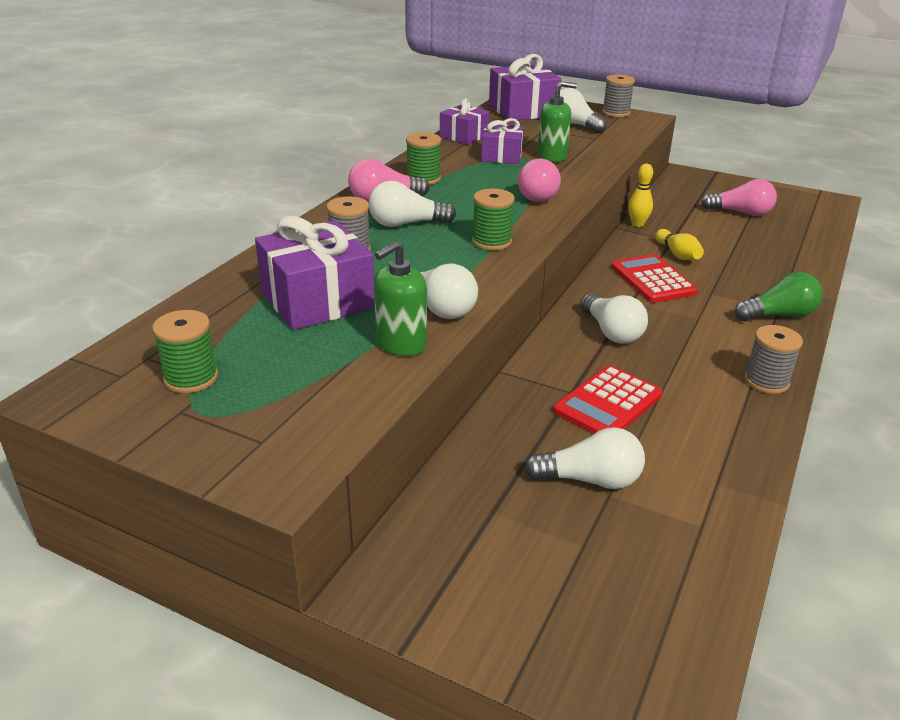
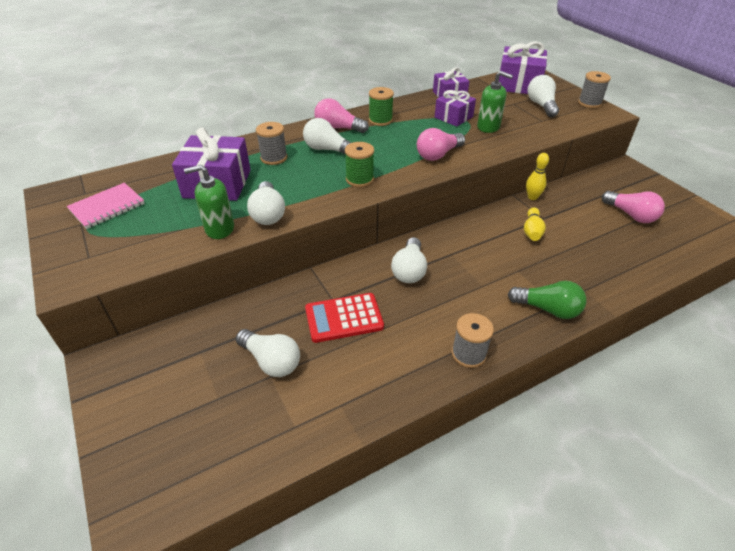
camera: 35 degrees right, 10 degrees up
(191, 378) = (107, 207): green spool -> pink notebook
(653, 280) = (487, 244): red calculator -> none

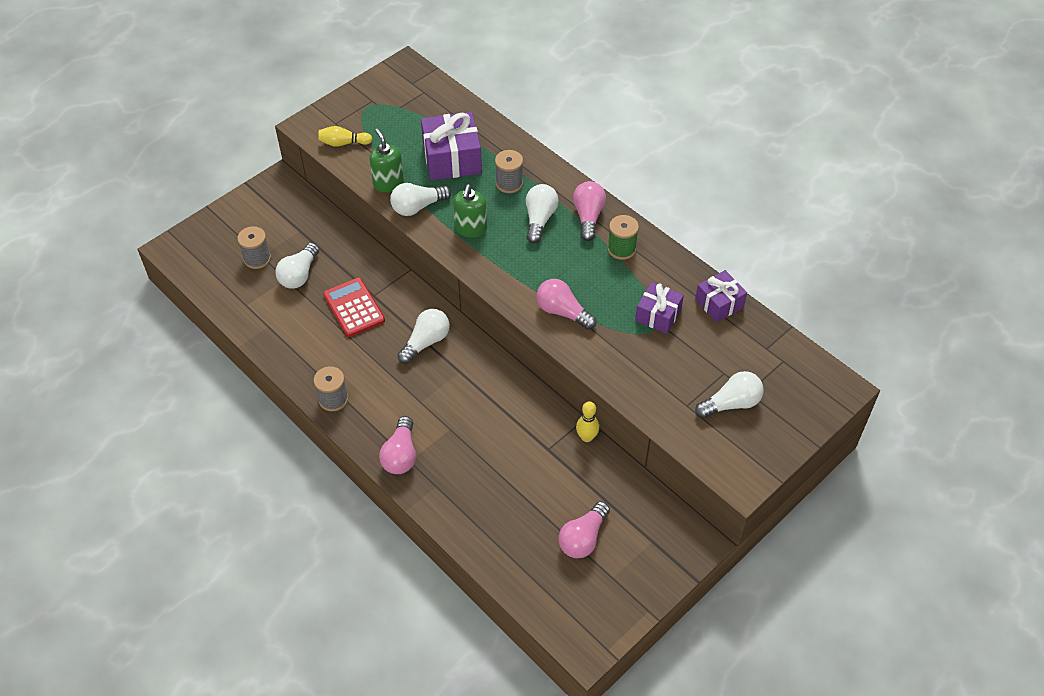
camera: 75 degrees right, 10 degrees up
(107, 207) = (397, 105): pink notebook -> none
(359, 179) = (492, 257): green spool -> none
(409, 270) = (426, 342): white light bulb -> white light bulb turned 135 degrees clockwise
(488, 127) = (646, 351): green soap dispenser -> green soap dispenser (470, 229)
(518, 84) = (789, 376): purple gift -> none
(532, 231) = (519, 439): yellow bowling pin -> yellow bowling pin (343, 143)
(548, 309) = (400, 455): green light bulb -> pink light bulb
(589, 103) = (764, 459): grey spool -> grey spool (257, 258)

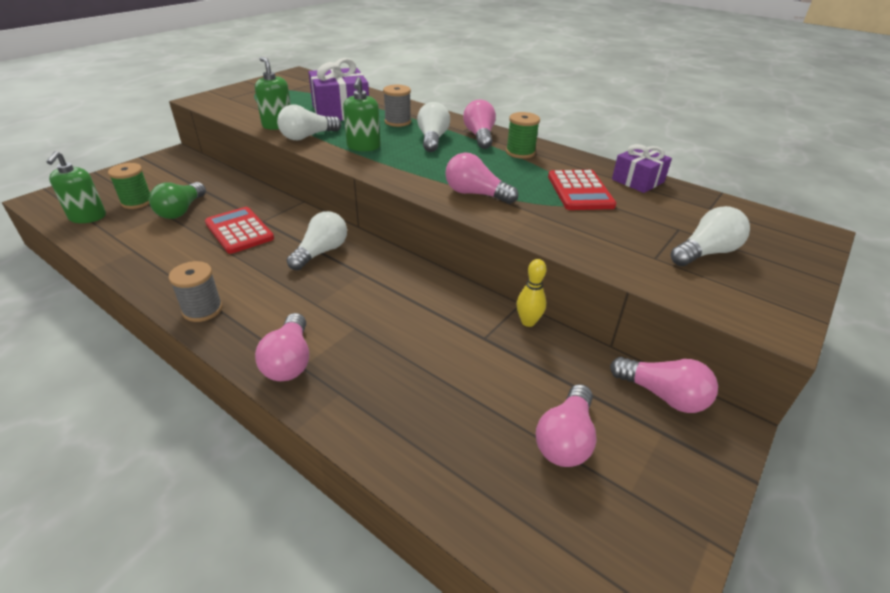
camera: 10 degrees left, 15 degrees down
(219, 277) = (87, 217): none -> green soap dispenser
(257, 258) = (137, 202): grey spool -> green spool
(299, 275) = (181, 210): white light bulb -> green light bulb
(343, 143) = (235, 107): yellow bowling pin -> none
(658, 315) = (580, 191): purple gift -> red calculator
(665, 513) = (663, 395): none -> pink light bulb

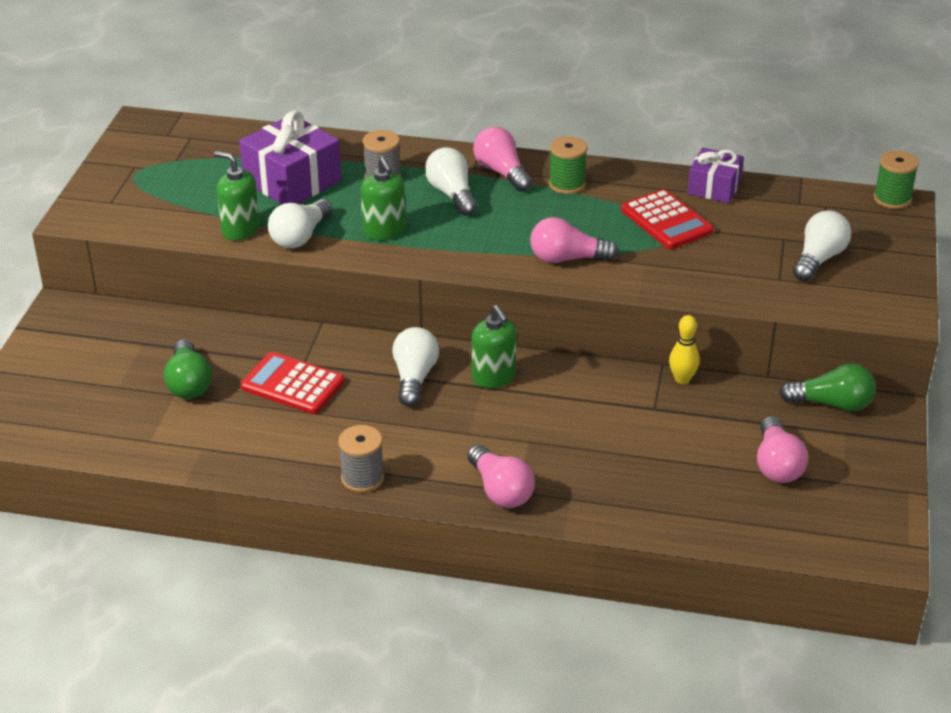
camera: 25 degrees left, 0 degrees up
(87, 217) = (83, 430): green soap dispenser -> green soap dispenser (493, 377)
(137, 202) = (115, 391): green spool -> green spool (892, 199)
(663, 395) = (831, 404): pink light bulb -> green light bulb

